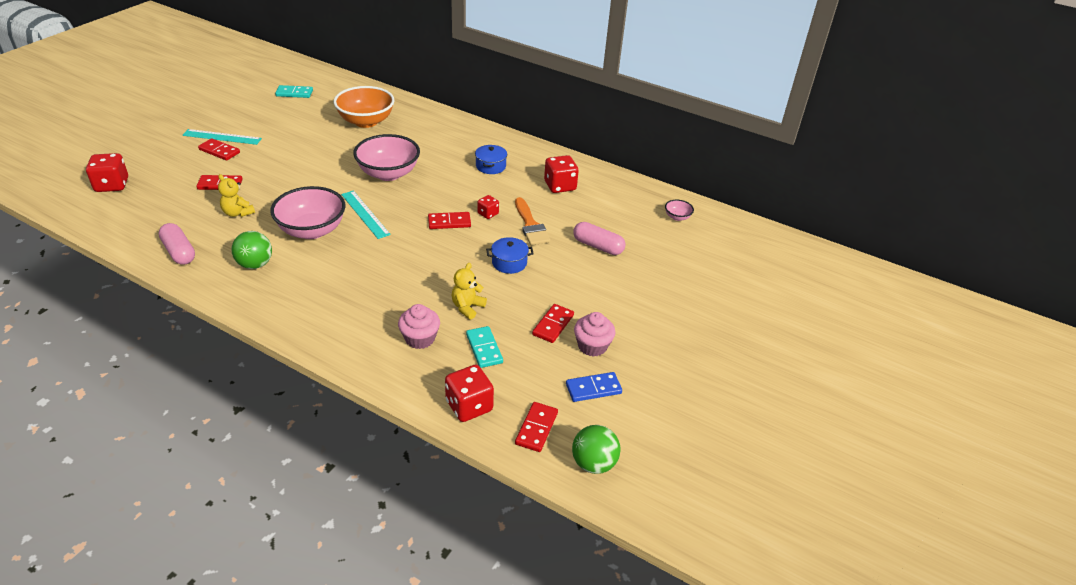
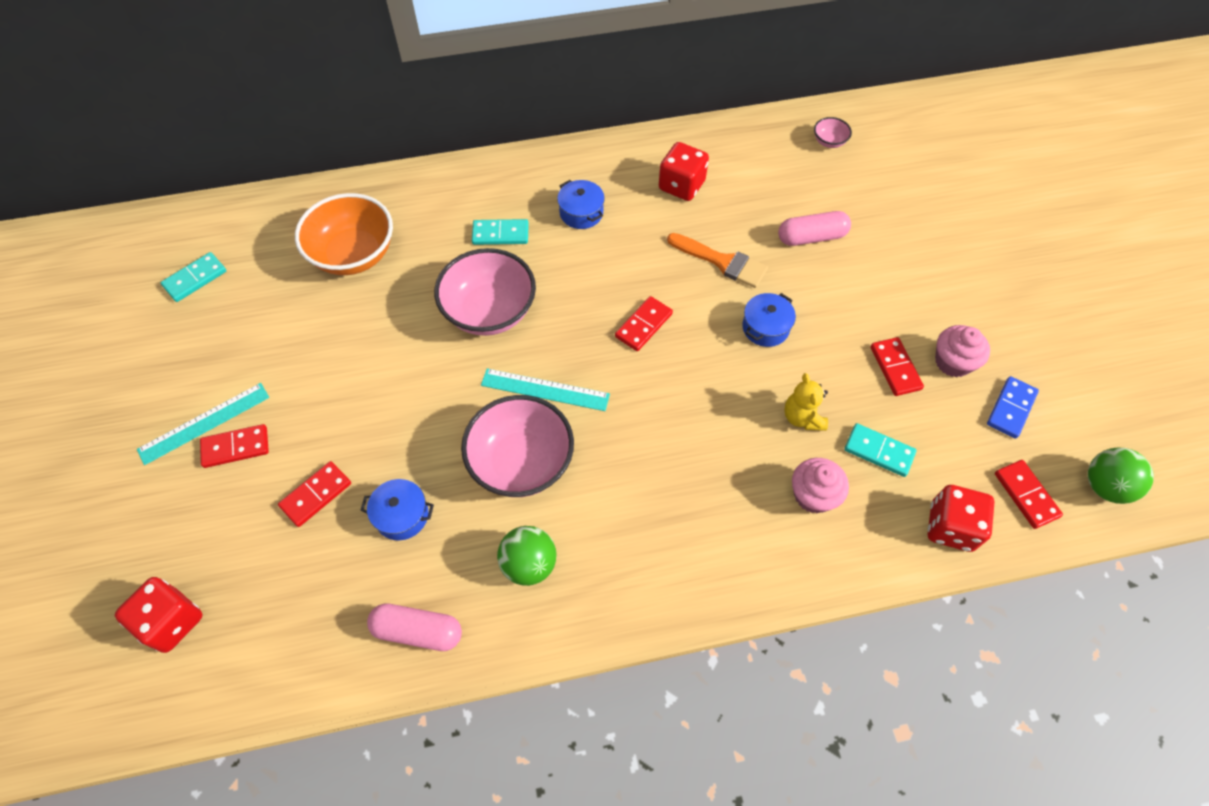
camera: 40 degrees left, 20 degrees up
(237, 213) = (402, 515): yellow teddy bear -> blue pot
(440, 151) = (500, 234): none -> turquoise domino
(488, 214) = (664, 281): red dice -> none

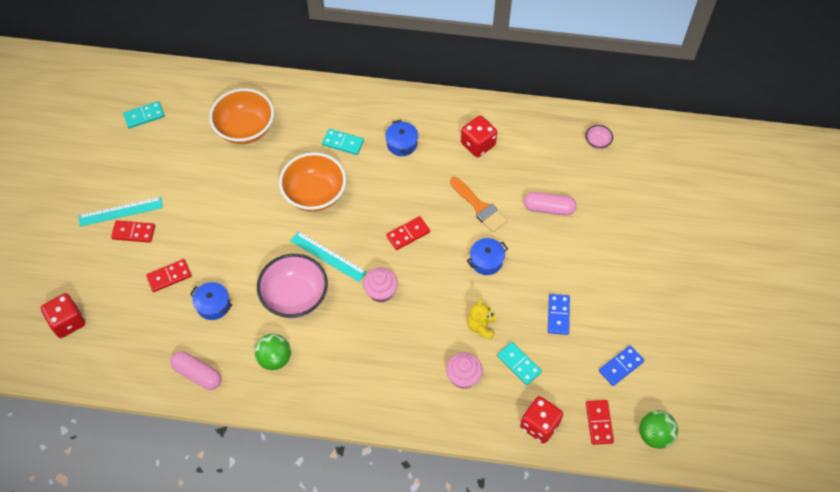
camera: 20 degrees right, 0 degrees up
(490, 311) = (315, 194): pink bowl -> orange bowl
(895, 368) = (558, 315): red domino -> blue domino
(953, 362) = (599, 323): pink cupcake -> pink cupcake (381, 291)

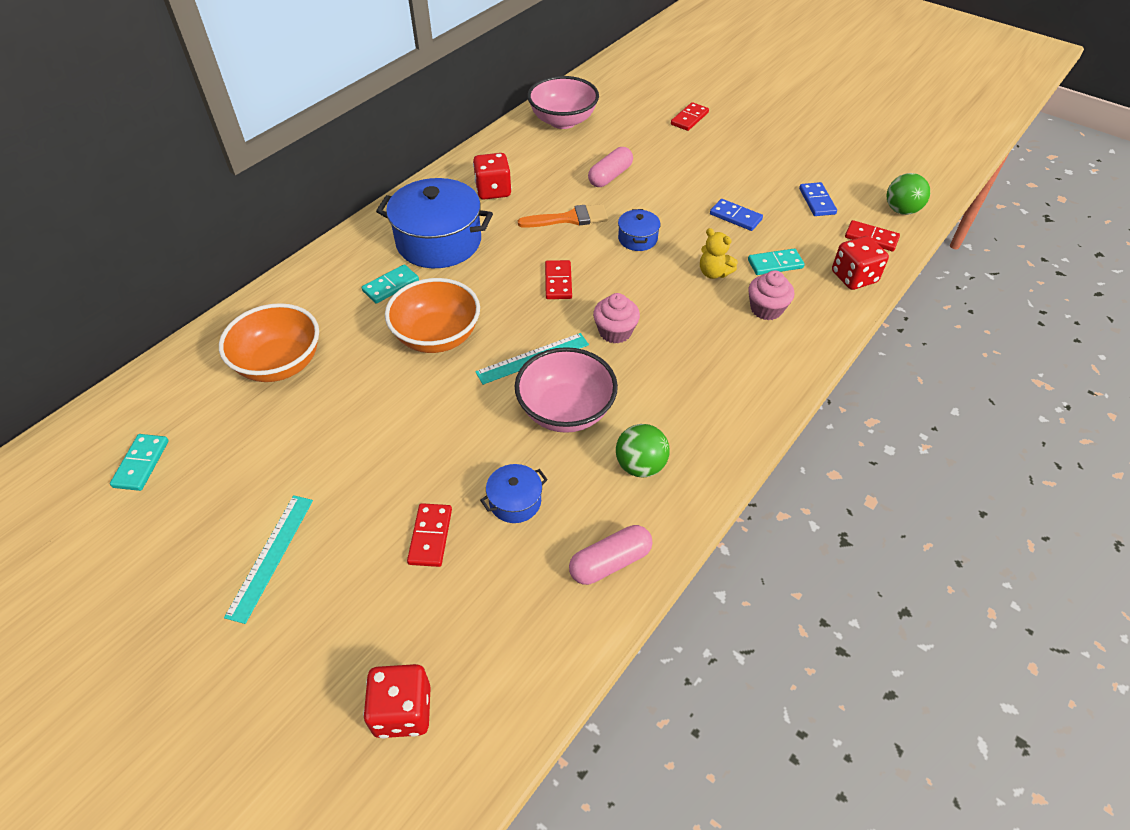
camera: 60 degrees left, 10 degrees down
(133, 232) = (321, 553): red domino -> red domino (689, 118)
(402, 144) = (439, 242): blue pot -> blue pot, size x2.15
(597, 142) = (563, 121): pink bowl -> pink bowl, size x2.32

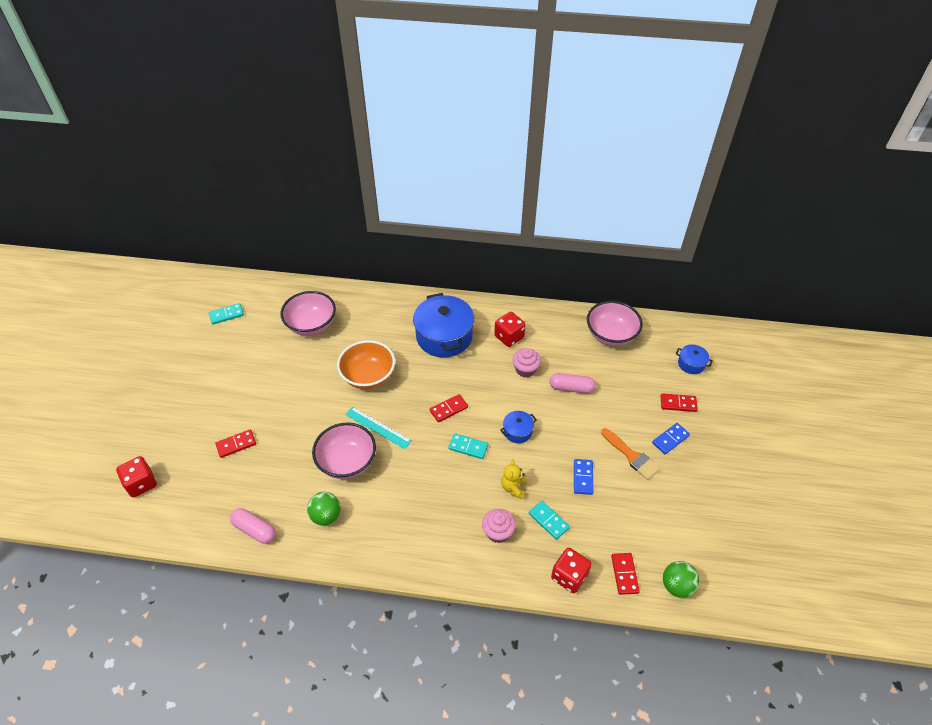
camera: 60 degrees right, 0 degrees up
(271, 556) = (199, 390): turquoise ruler -> none
(280, 364) = (311, 325): orange bowl -> pink bowl
(391, 286) = (394, 336): turquoise domino -> turquoise domino (468, 447)
(515, 501) = (273, 469): blue pot -> blue pot (691, 364)
(569, 218) = (511, 387): orange brush -> orange brush (631, 456)
(615, 332) = (424, 457): pink cupcake -> pink cupcake (525, 369)
(817, 201) = (641, 522): blue domino -> blue domino (670, 439)

